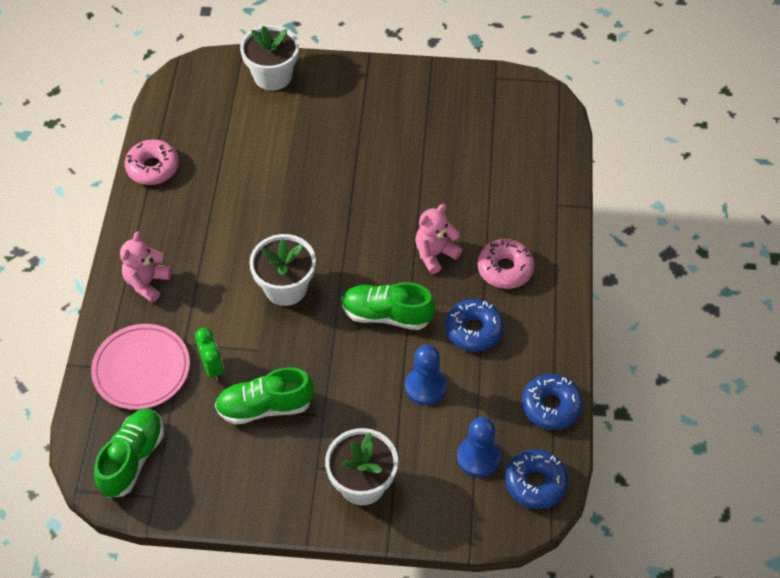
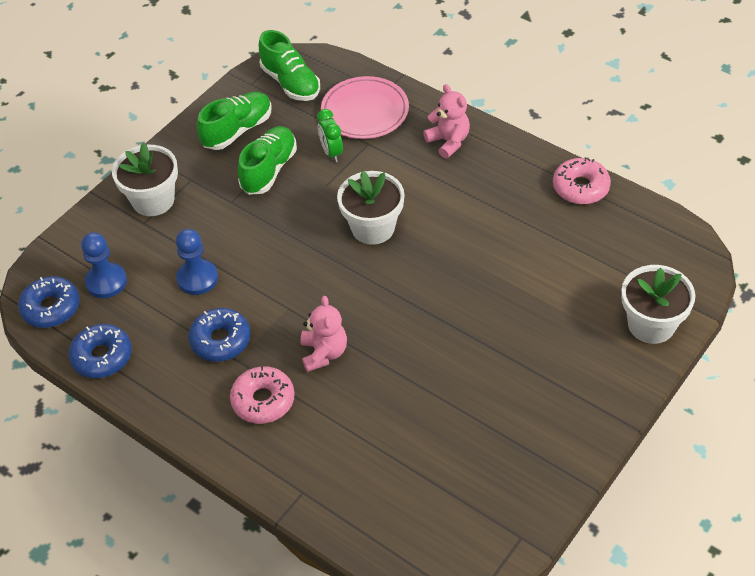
camera: 125 degrees right, 5 degrees down
(213, 367) = (331, 152): green clock -> green clock turned 60 degrees clockwise
(386, 315) = (288, 285): green shoe -> green shoe (237, 130)

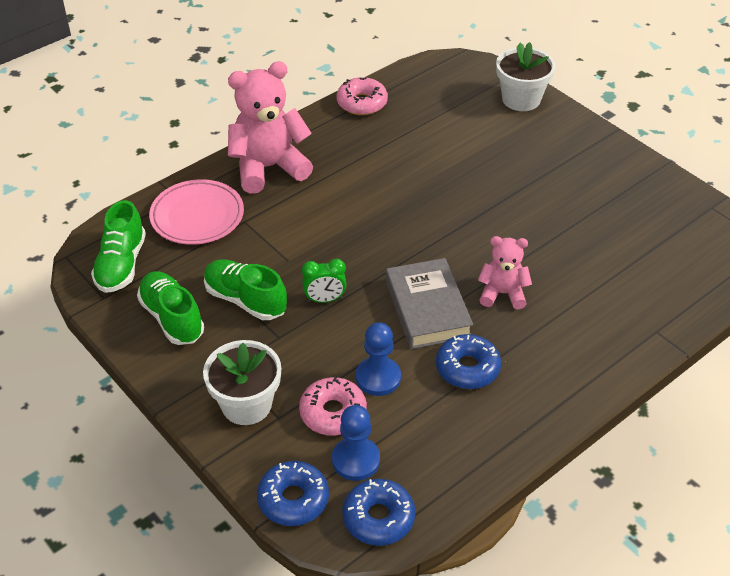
camera: 80 degrees left, 5 degrees down
(102, 357) = (463, 473): blue donut -> blue donut (293, 499)
(263, 400) = (549, 345): pink donut -> pink donut (333, 413)
(289, 298) = (427, 309): none -> grey book
(290, 83) = (121, 265): green shoe -> green shoe turned 120 degrees clockwise
(331, 152) = (243, 249): green clock -> green clock (325, 299)
(373, 228) = (358, 236): white flower pot -> none
(448, 141) = (268, 168): pink teddy bear -> pink teddy bear, size x1.79

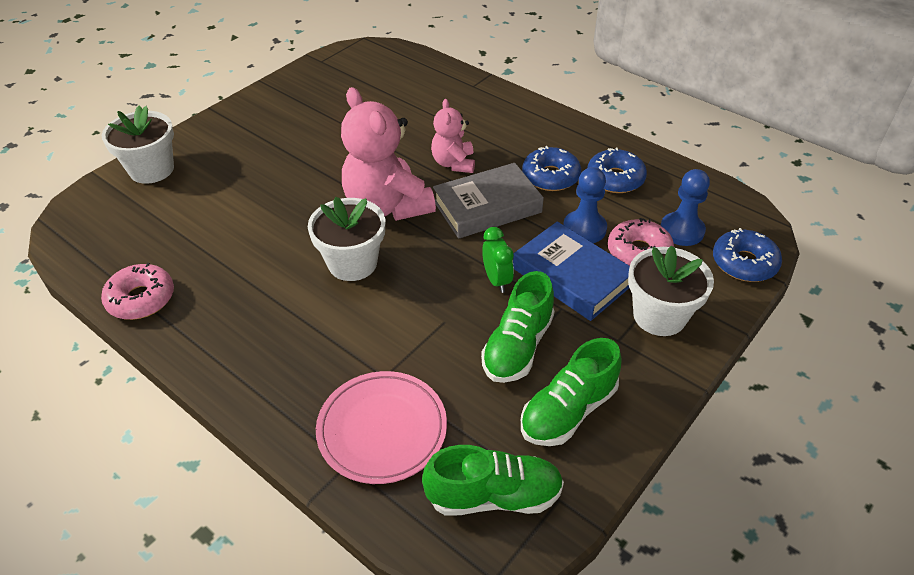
camera: 100 degrees left, 0 degrees up
(268, 168) = (276, 371): pink teddy bear -> pink teddy bear (387, 206)
(314, 352) = (571, 276): none -> blue book
(371, 212) = (352, 263): none -> white flower pot
(378, 518) = (729, 210): blue donut -> blue donut (615, 179)

